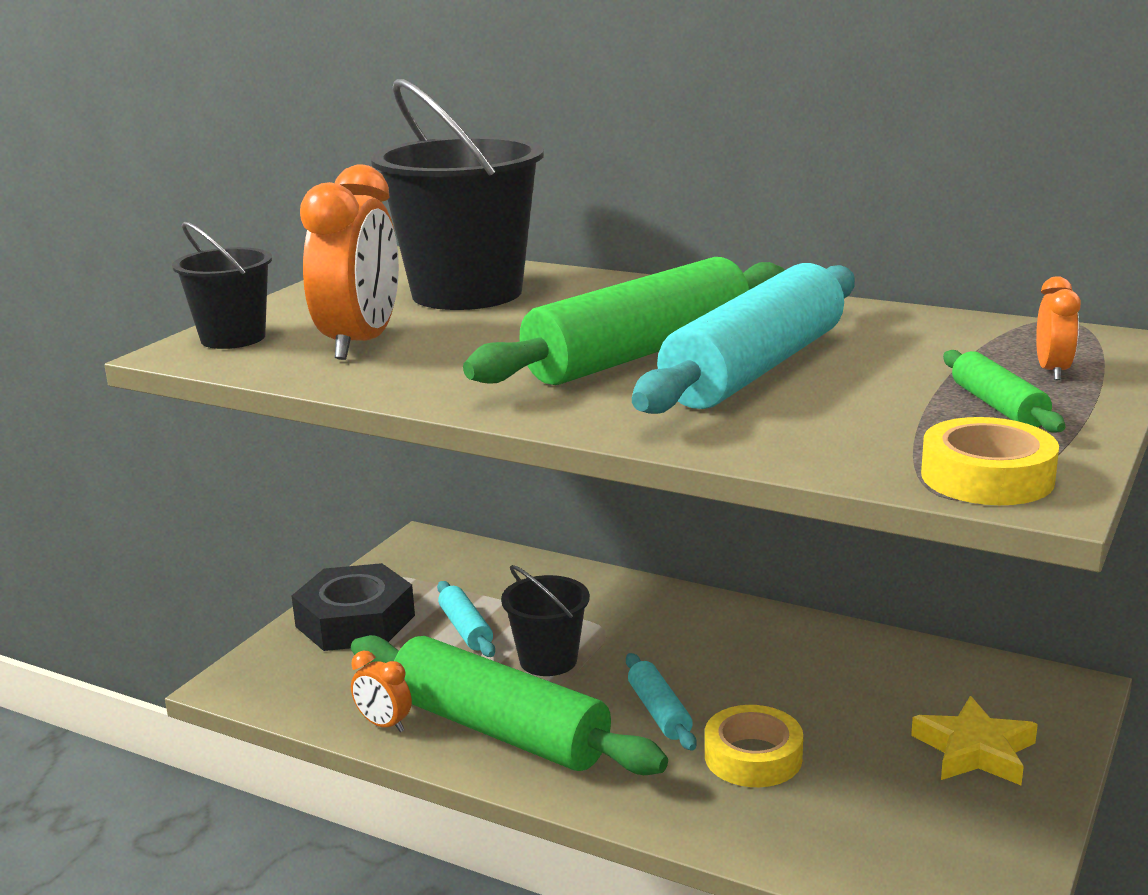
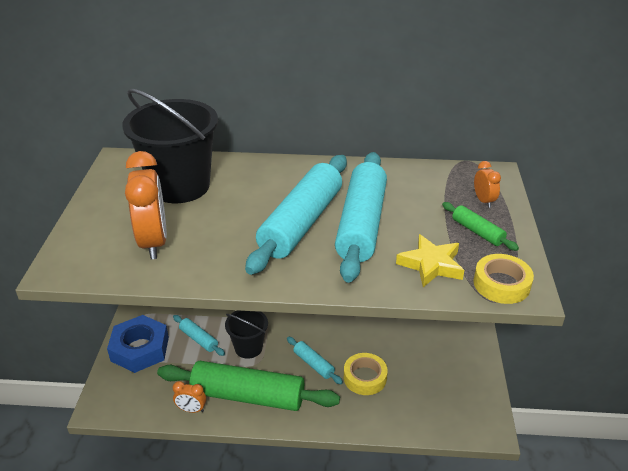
camera: 25 degrees left, 15 degrees up
(233, 338) = (77, 251): black bucket -> none
(355, 621) = (140, 349): black nut -> blue nut
(639, 354) = (301, 223): green rolling pin -> turquoise rolling pin
(975, 750) = (448, 347): yellow star -> yellow star (431, 265)

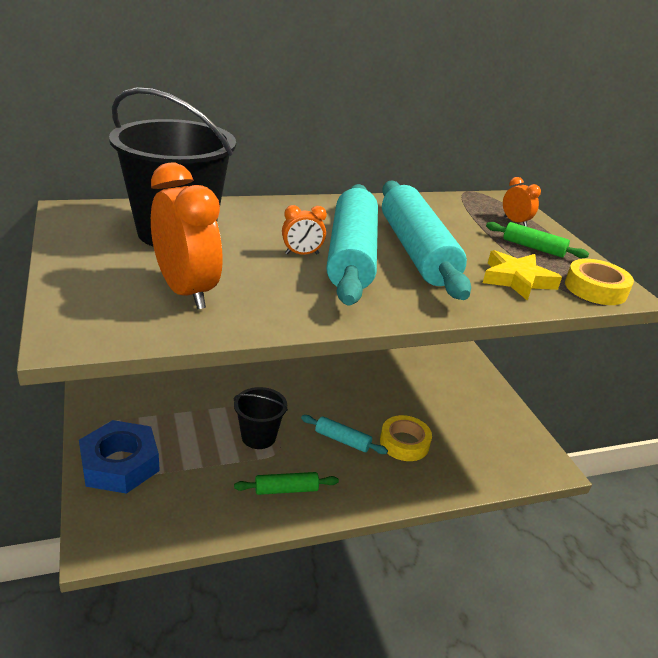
camera: 25 degrees left, 5 degrees down
(191, 409) = (224, 520): orange clock -> orange clock (302, 254)
(199, 339) = (192, 439): turquoise rolling pin -> none
(248, 396) = (286, 489): green rolling pin -> green rolling pin, size x0.45

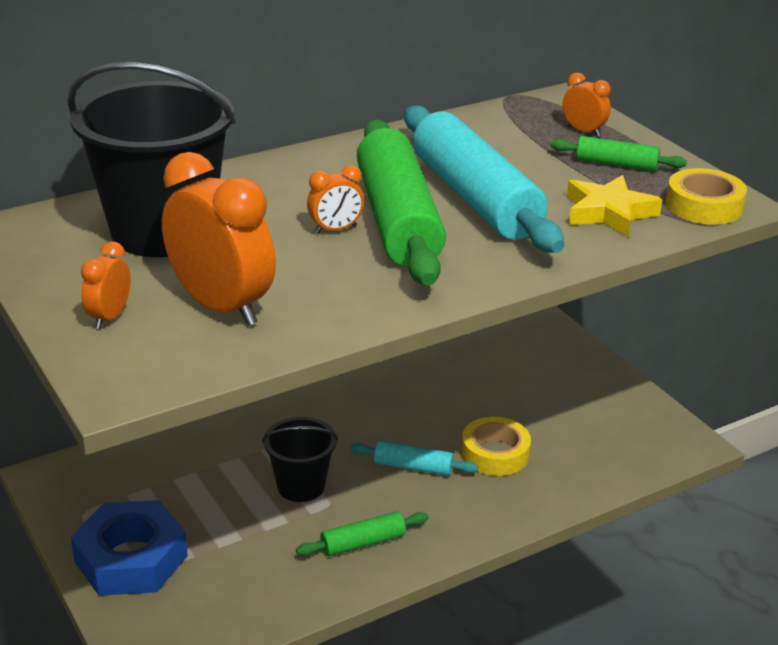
camera: 10 degrees left, 0 degrees up
(99, 283) = (109, 317): none -> orange clock
(351, 256) = (397, 220): turquoise rolling pin -> green rolling pin

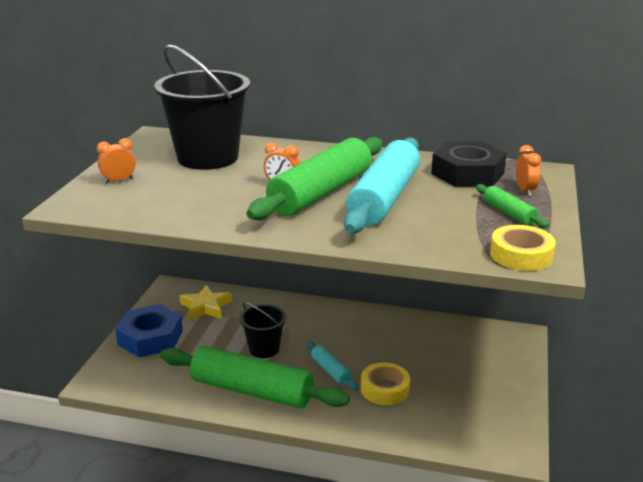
camera: 45 degrees right, 5 degrees down
(221, 307) = (166, 195): orange clock -> none
(363, 543) = (252, 391): green rolling pin -> green rolling pin, size x2.21
(497, 132) = (467, 173): none -> black nut
(608, 212) = (448, 234): yellow star -> yellow star (205, 307)

